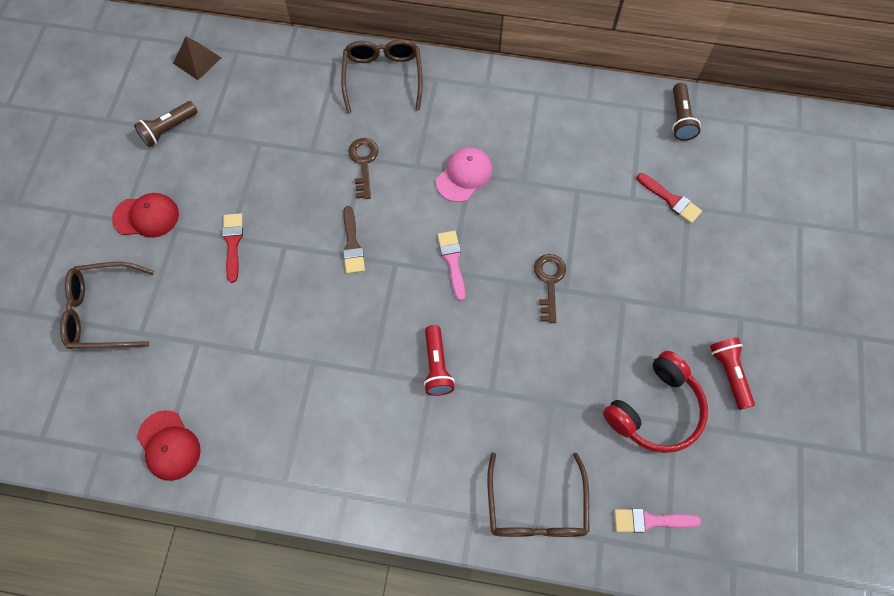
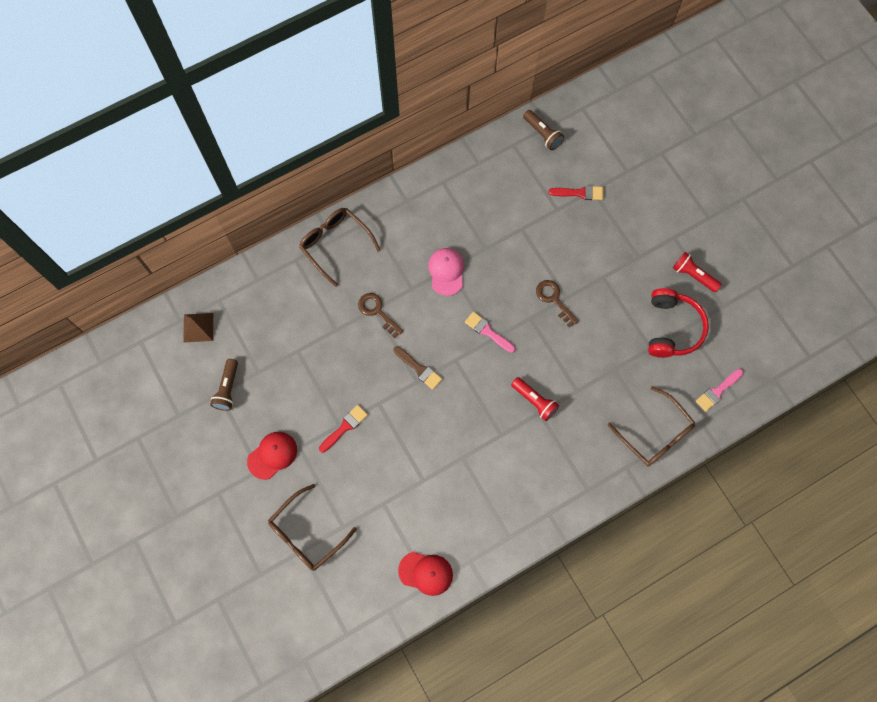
camera: 40 degrees left, 5 degrees up
(233, 243) = (345, 427): red brush -> red brush turned 90 degrees clockwise

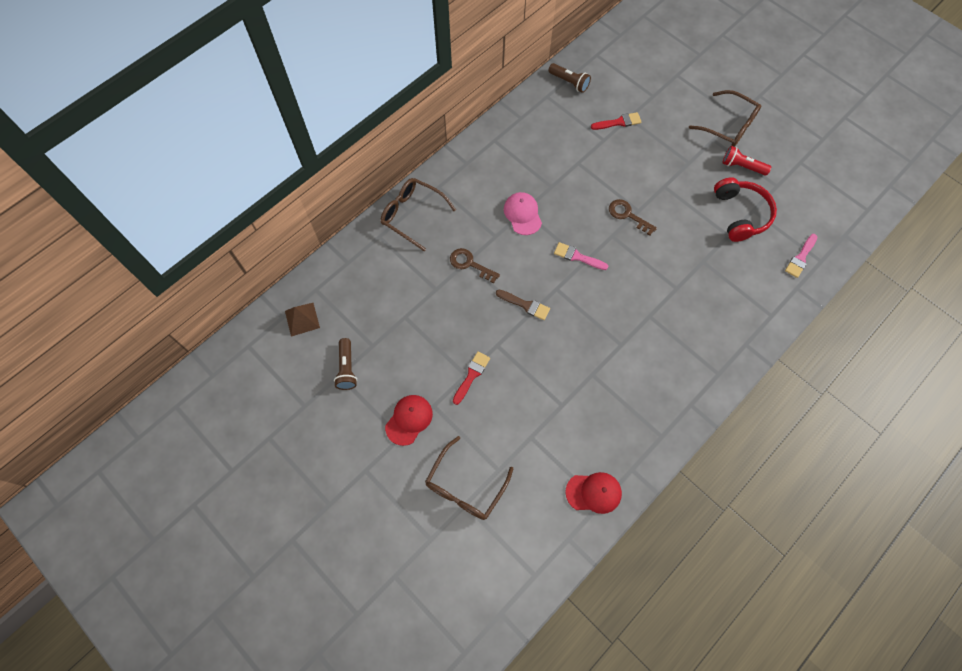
camera: 15 degrees left, 5 degrees down
(534, 401) = (641, 307): red flashlight -> none
(655, 434) = (760, 308): brown glasses -> brown glasses (729, 126)

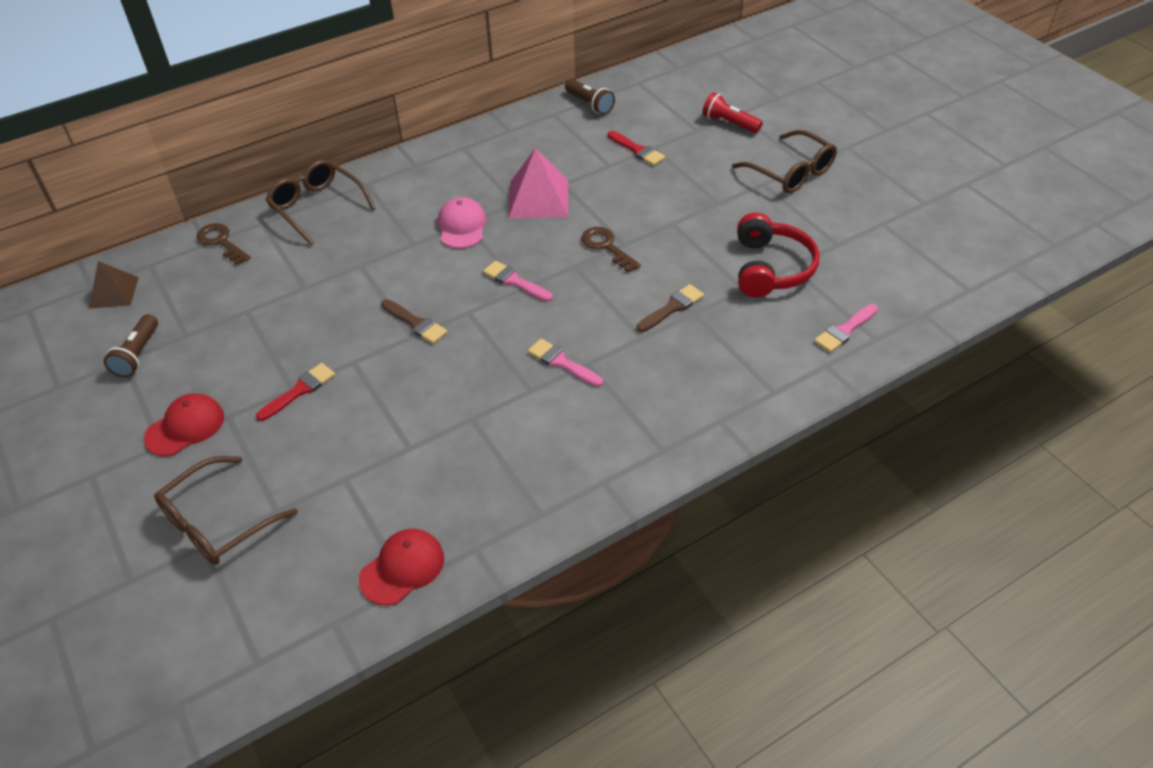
camera: 15 degrees right, 20 degrees down
(470, 264) = (364, 268): brown key -> brown key (221, 242)
(566, 179) = (538, 198): none -> pink pyramid
(594, 492) = (402, 568): red cap -> red cap turned 60 degrees counterclockwise
(618, 122) = (637, 150): red brush -> red brush turned 45 degrees clockwise
(633, 318) = (562, 362): none -> pink brush
(688, 260) = (672, 308): none -> brown brush
(742, 166) = (793, 217): red flashlight -> red flashlight (729, 123)

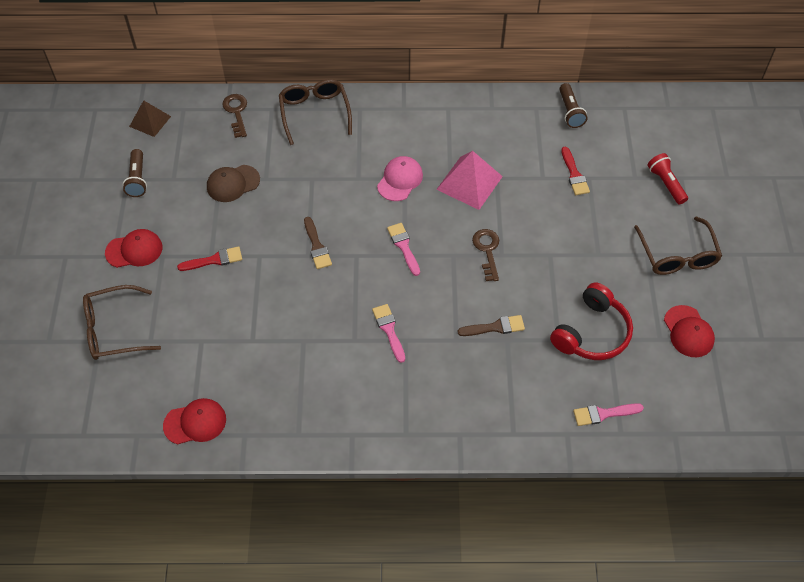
camera: 30 degrees right, 10 degrees up
(137, 354) = (137, 179): brown flashlight -> brown flashlight turned 45 degrees counterclockwise
(267, 308) = (233, 183): none -> brown cap
(857, 226) = (688, 331): none -> red cap

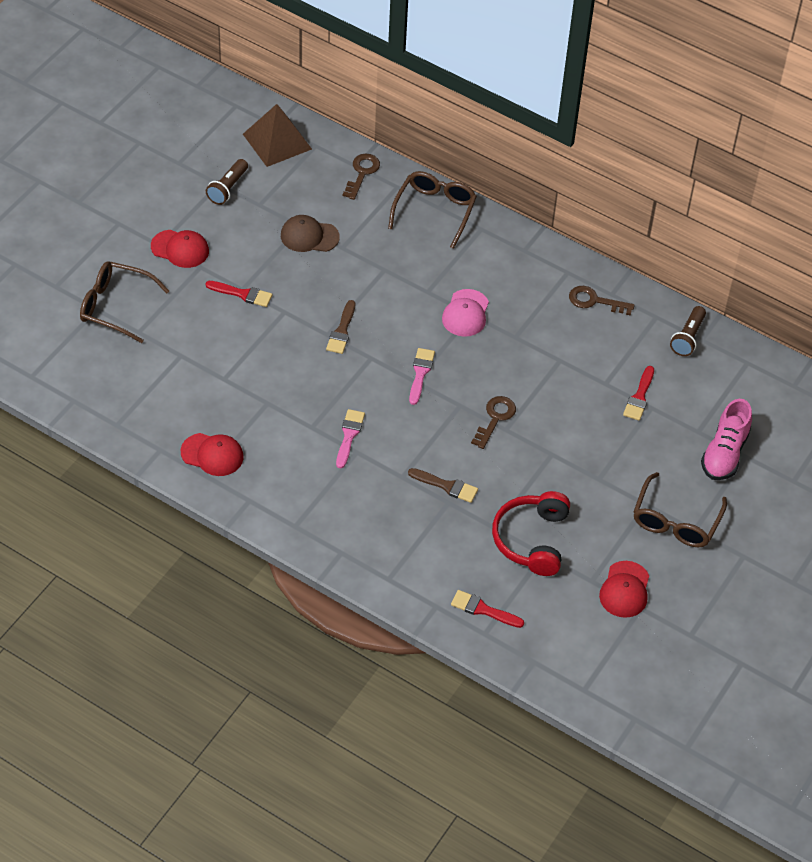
camera: 30 degrees right, 5 degrees down
(150, 121) = (277, 141): brown pyramid -> brown pyramid, size x1.56
(195, 422) = (127, 417): red cap -> red cap (212, 454)
(400, 180) = (465, 313): pink cap -> pink cap turned 135 degrees clockwise
(469, 183) = (530, 350): pink pyramid -> none
(485, 119) = (595, 301): none -> brown key
(592, 332) = (532, 540): red headphones -> red headphones turned 120 degrees clockwise
(603, 414) = (483, 609): pink brush -> red brush
(666, 183) = (724, 453): red flashlight -> pink shoe

